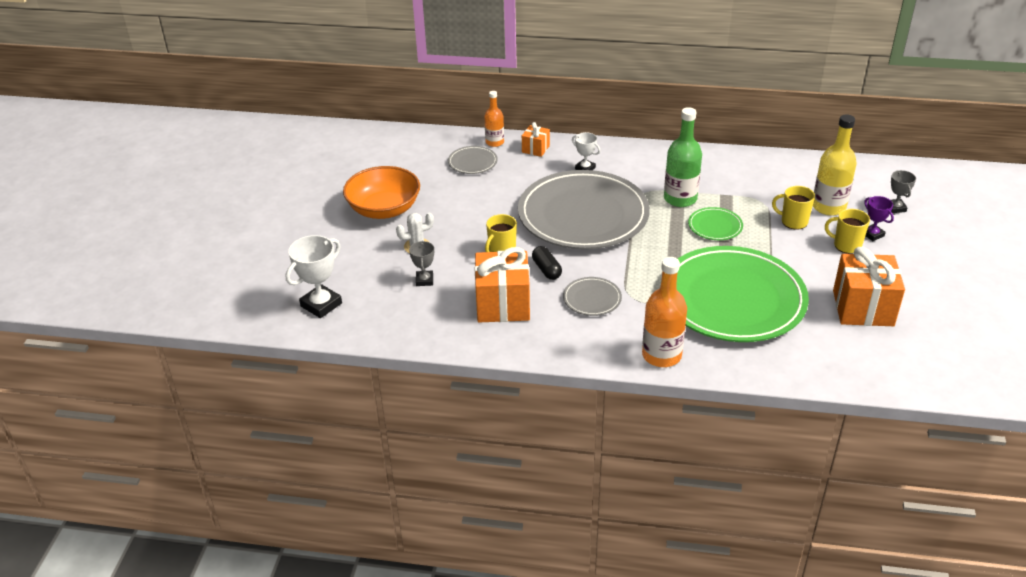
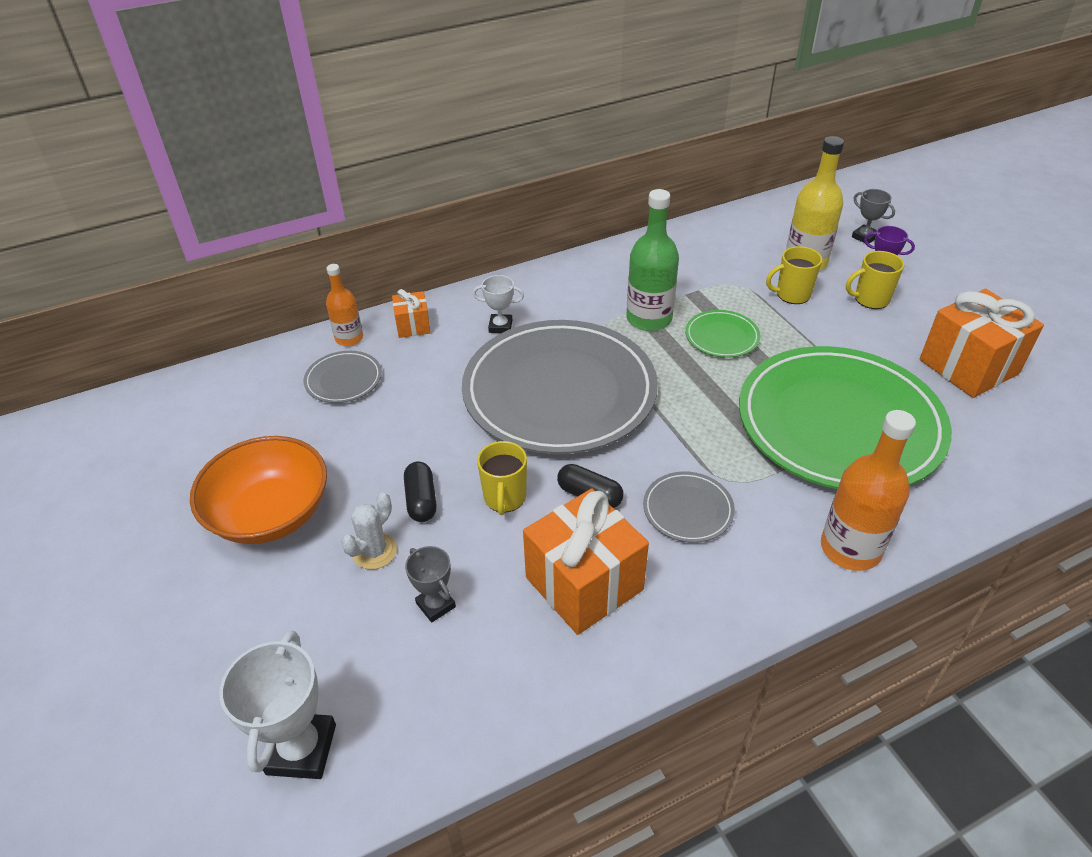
camera: 35 degrees left, 5 degrees up
(459, 234) = (421, 500): none -> black capsule

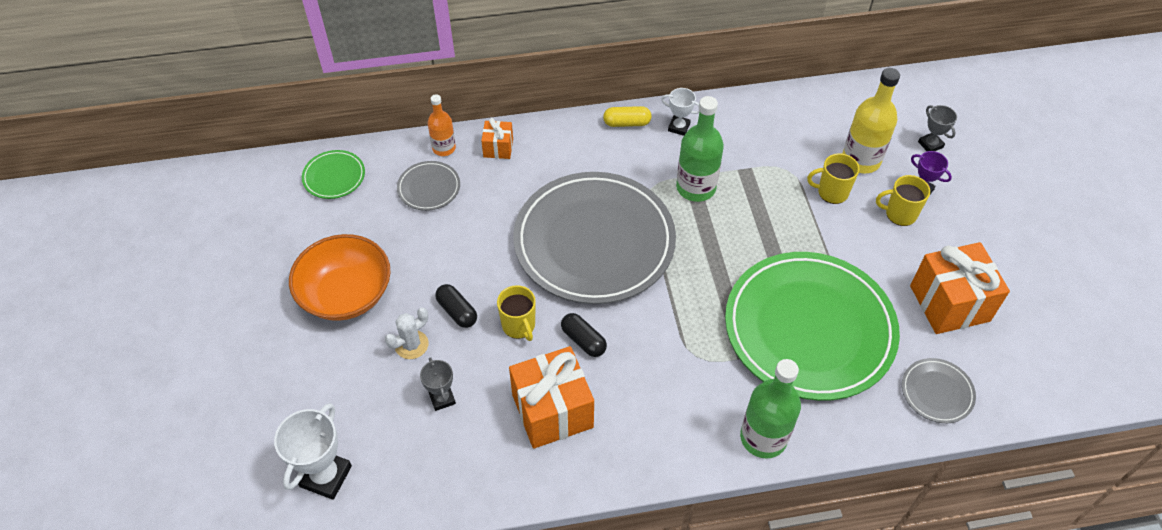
camera: 15 degrees right, 10 degrees up
(421, 500) = (457, 311): black capsule -> black capsule turned 45 degrees counterclockwise
(500, 326) = (569, 165): white trophy -> white trophy (679, 127)
(504, 498) = (519, 326): yellow mug -> yellow mug turned 45 degrees counterclockwise
(548, 277) = (627, 123): none -> yellow capsule
(688, 509) = (653, 372): grey plate -> grey plate (937, 392)
(722, 337) = (750, 221): green plate -> green plate (334, 177)
(850, 548) = (763, 437): orange bottle -> green bottle

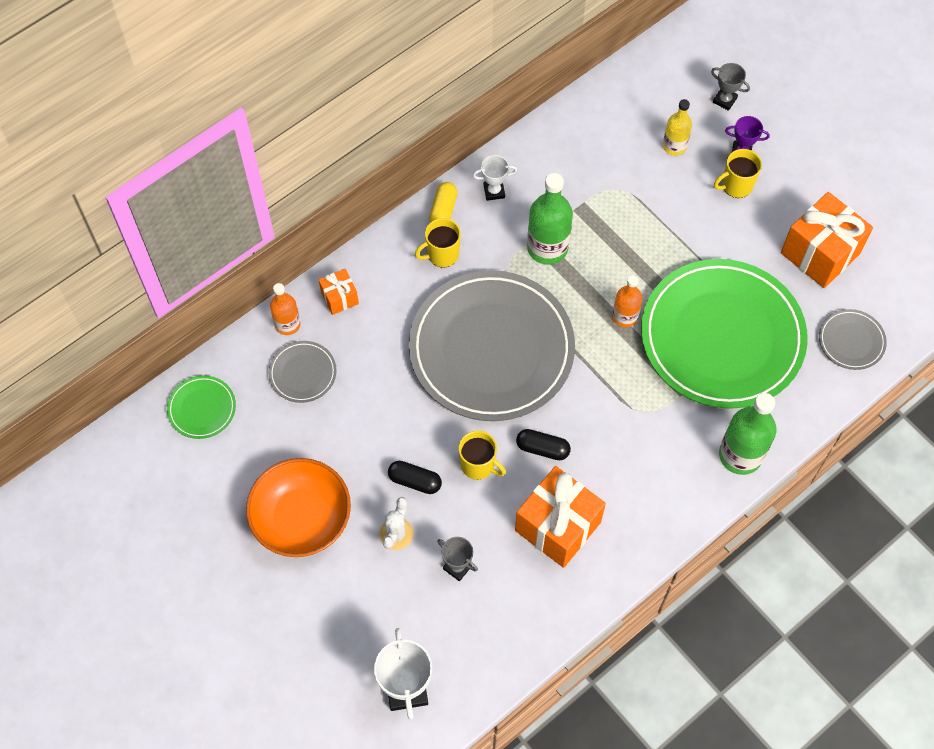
camera: 30 degrees left, 10 degrees up
(627, 123) = (443, 210): yellow capsule -> yellow capsule turned 45 degrees counterclockwise
(729, 271) = (625, 317): none -> orange bottle
(831, 192) = (667, 192): yellow mug -> yellow mug (442, 254)
(861, 160) = (674, 146): yellow bottle -> yellow bottle, size x0.61

